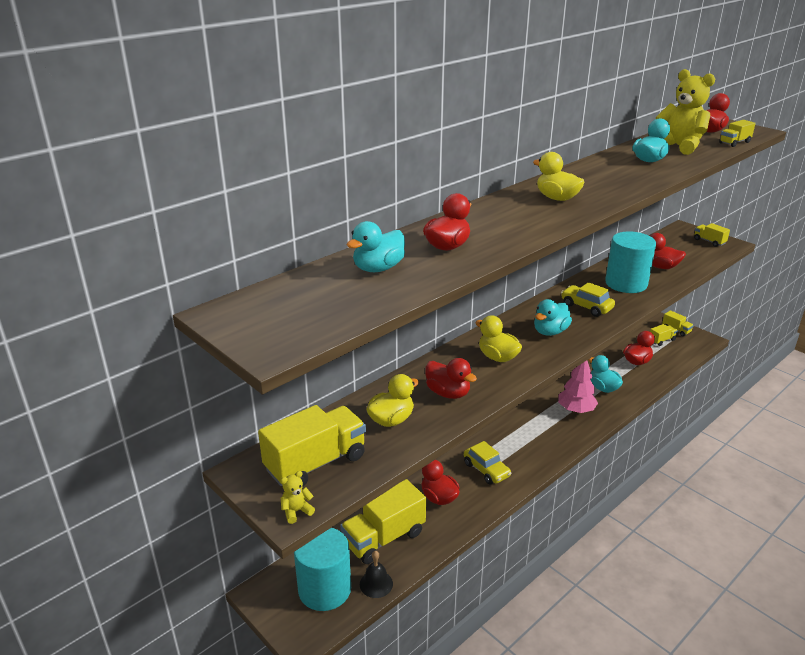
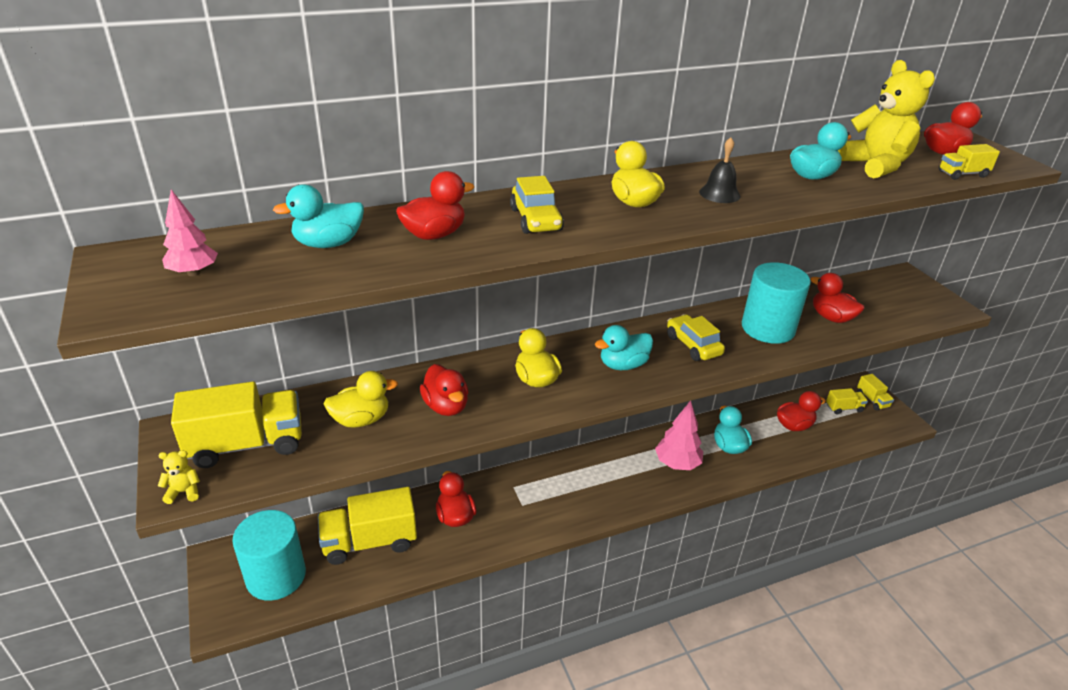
camera: 20 degrees right, 5 degrees up
(301, 310) = (194, 273): none -> pink tree
(376, 584) = (328, 589): black bell -> black bell (719, 194)
(486, 470) = (527, 502): yellow car -> yellow car (536, 220)
(709, 241) = (926, 299): yellow truck -> none

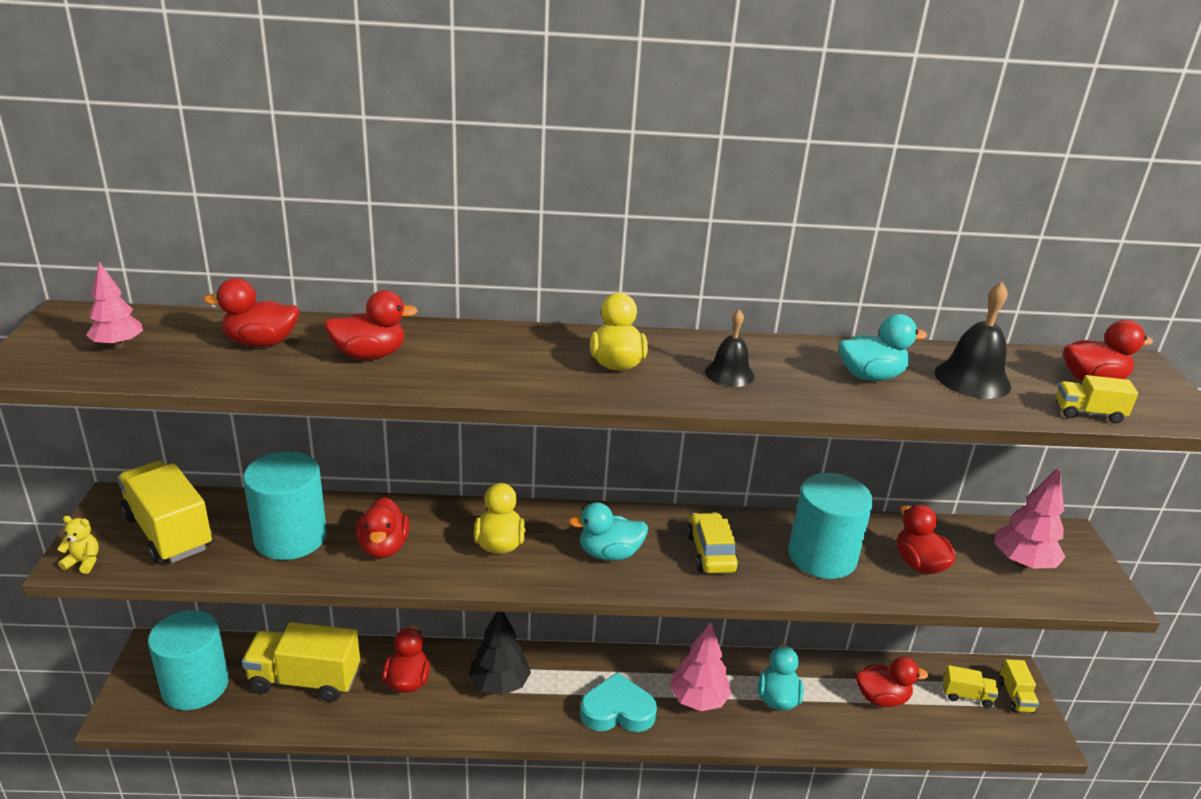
camera: 20 degrees right, 5 degrees down
(246, 444) = (169, 532): yellow truck -> yellow truck turned 135 degrees counterclockwise
(328, 244) = (261, 343): turquoise duck -> red duck
(361, 420) = (290, 537): yellow duck -> turquoise cylinder
(528, 497) = (499, 684): none -> black tree
(536, 220) = (489, 361): yellow car -> none
(626, 489) = (617, 710): none -> turquoise heart
(875, 166) = (972, 379): yellow teddy bear -> black bell
(891, 300) = (1022, 562): none -> pink tree

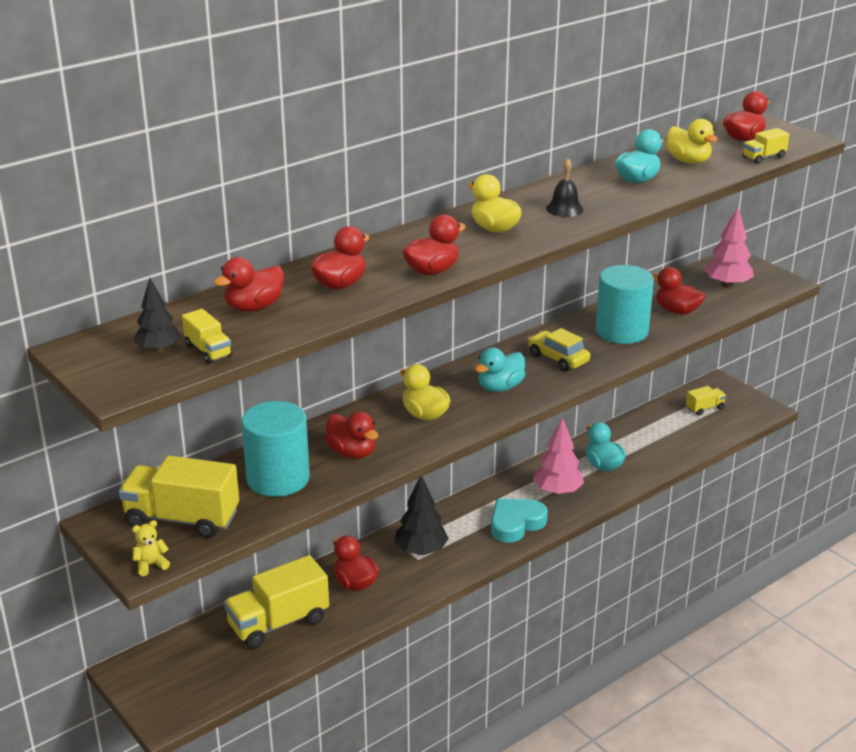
camera: 35 degrees left, 0 degrees up
(118, 345) = (158, 349): pink tree -> black tree
(195, 686) = (198, 671): turquoise cylinder -> none
(881, 698) = (661, 434): red duck -> red duck (432, 271)
(972, 379) = (688, 161): black bell -> yellow duck
(1015, 696) = (730, 395): yellow truck -> yellow truck (208, 351)

